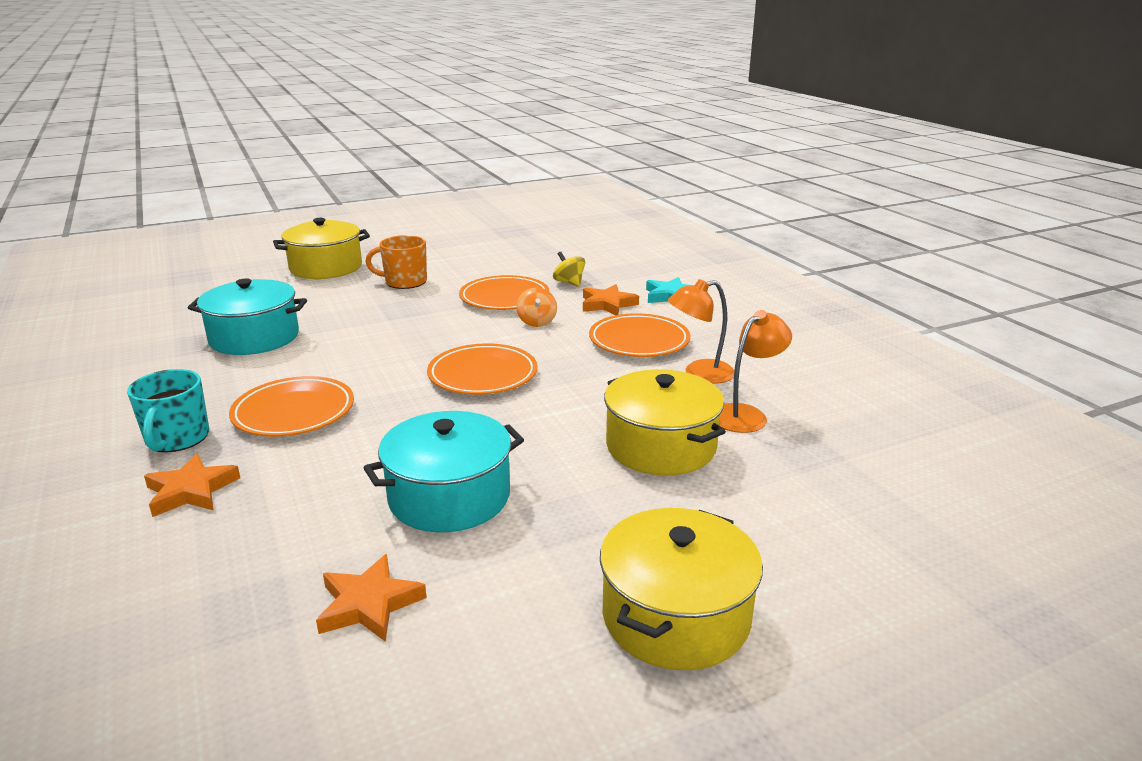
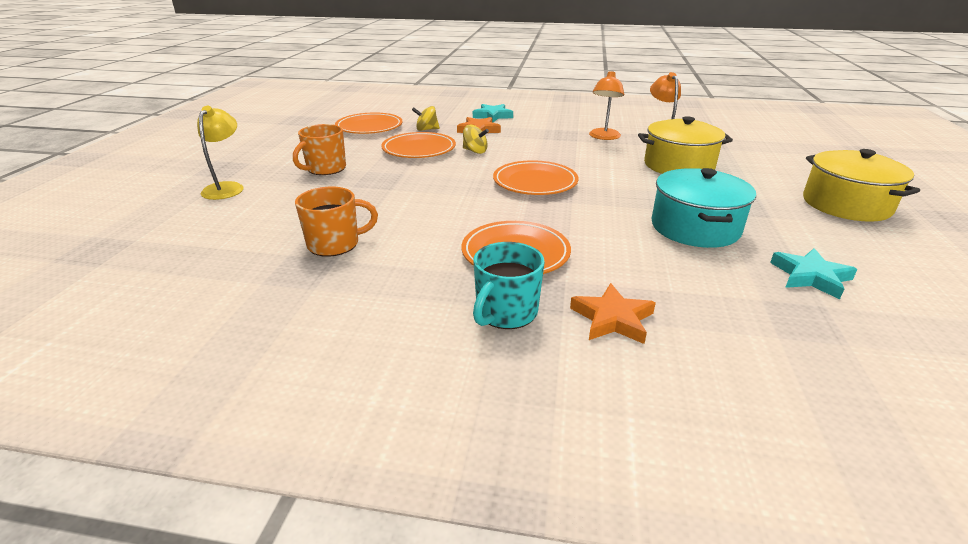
camera: 55 degrees left, 5 degrees up
(177, 438) = (506, 312): turquoise mug -> turquoise mug turned 90 degrees clockwise
(254, 337) = (335, 244): turquoise pot -> orange mug
(326, 267) = (227, 187): yellow pot -> yellow lamp
(369, 604) = (810, 277): orange star -> turquoise star
(537, 322) = (475, 151): orange spinning top -> yellow spinning top
(639, 341) = (543, 137): orange plate -> orange plate (369, 127)

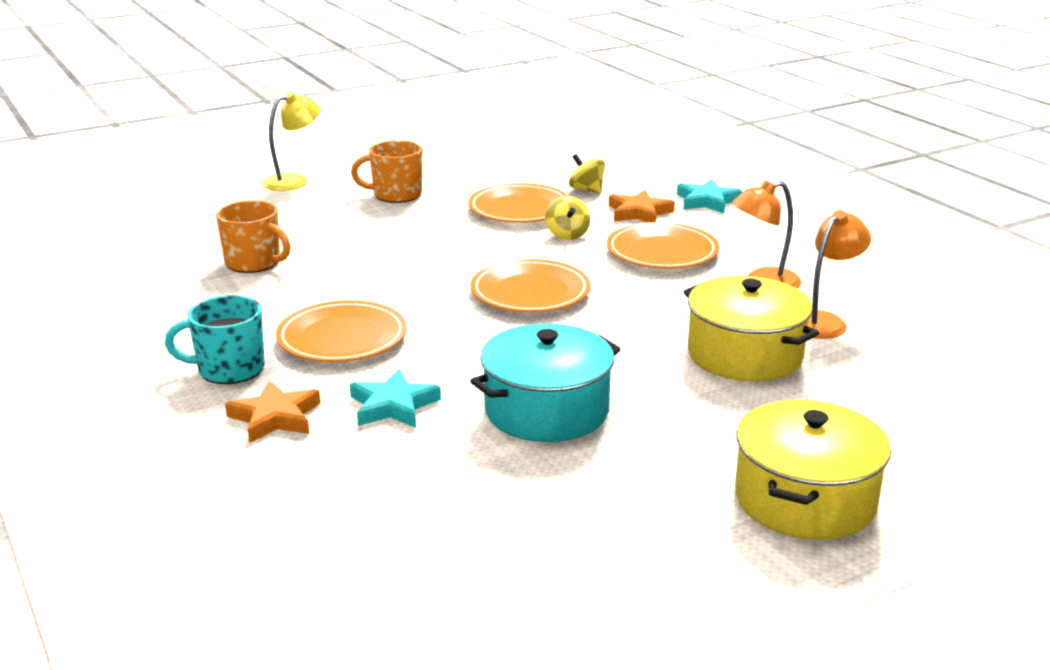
camera: 50 degrees right, 5 degrees down
(369, 127) = (538, 165): orange plate -> orange plate (662, 252)
(810, 277) = (510, 505): turquoise star -> turquoise star (393, 405)

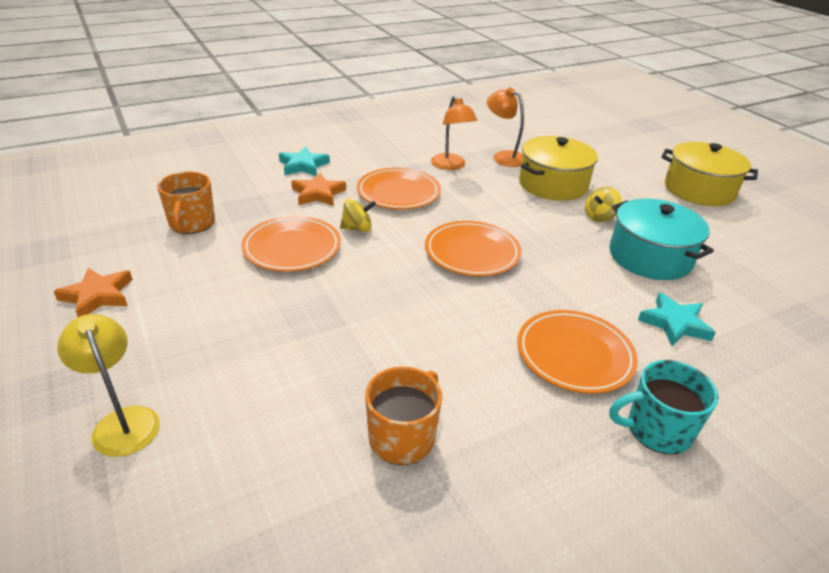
camera: 90 degrees left, 10 degrees up
(229, 369) = (657, 430): turquoise mug -> turquoise mug turned 90 degrees clockwise
(275, 417) = (724, 389): orange star -> orange star (98, 296)
(396, 195) = (219, 325): orange mug -> orange mug (192, 223)
(586, 190) = (256, 211): yellow spinning top -> yellow spinning top (599, 217)

